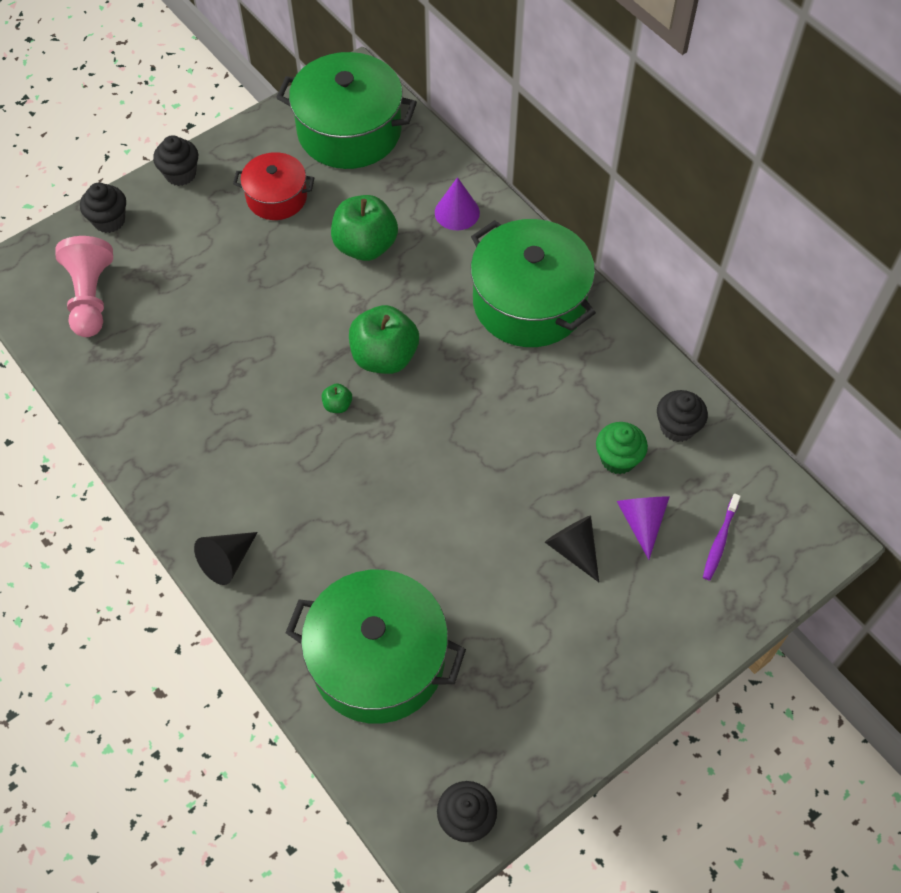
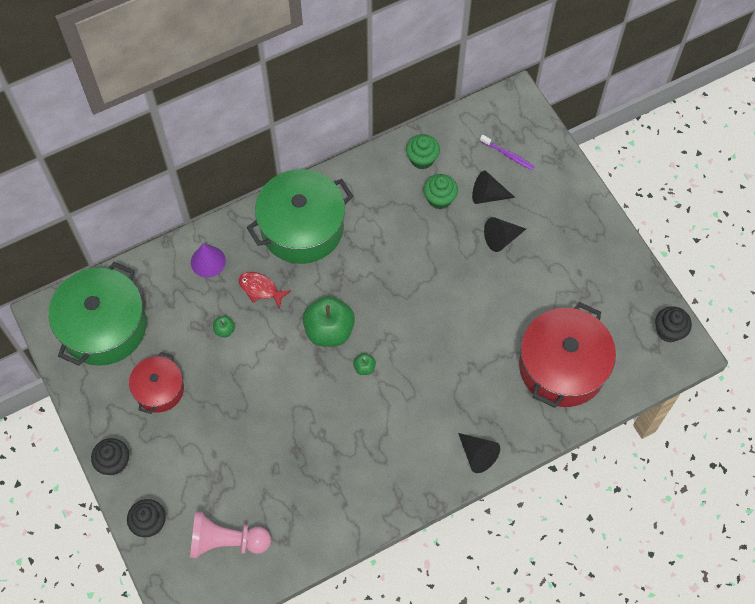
camera: 80 degrees left, 5 degrees up
(365, 246) = (224, 330): green apple -> green apple, size x0.43
(378, 660) = (562, 367): green pot -> red pot
(430, 273) = (260, 289): none -> red fish
(642, 521) = (488, 195): purple cone -> black cone
(677, 427) = (422, 159): black cupcake -> green cupcake

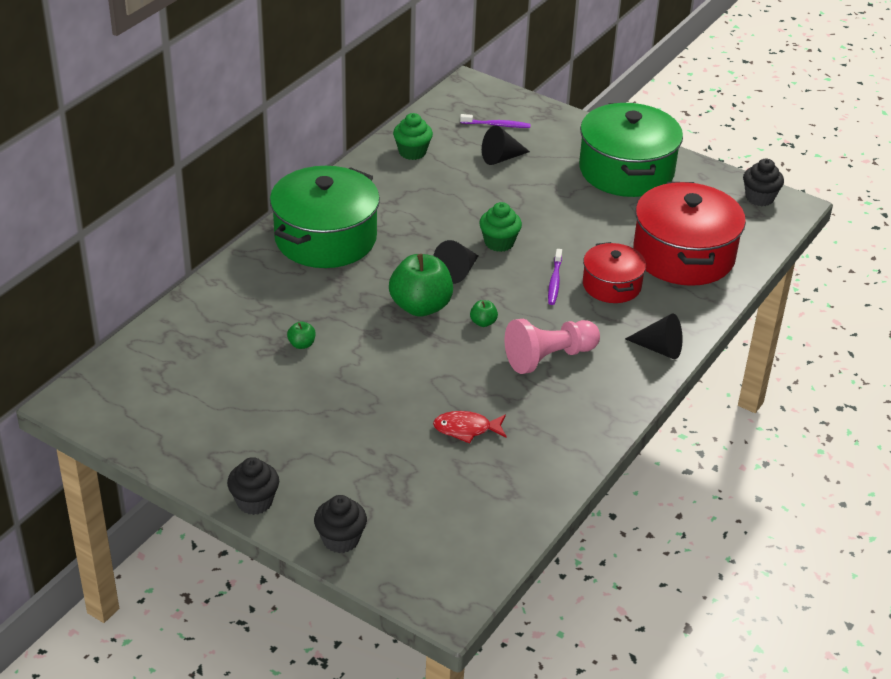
camera: 30 degrees left, 25 degrees down
(104, 326) = (153, 389): green pot -> green pot (626, 170)
(159, 389) = (262, 419): red pot -> red pot (611, 285)
(208, 261) = (238, 296): purple cone -> none
(226, 541) = (446, 520): pink pawn -> pink pawn (549, 358)
(260, 289) = (317, 299): red fish -> red fish (466, 429)
(439, 199) = (455, 174): green cupcake -> green cupcake (499, 243)
(443, 349) = (554, 281): none -> purple toothbrush
(501, 238) = (541, 184): black cone -> black cone (457, 272)

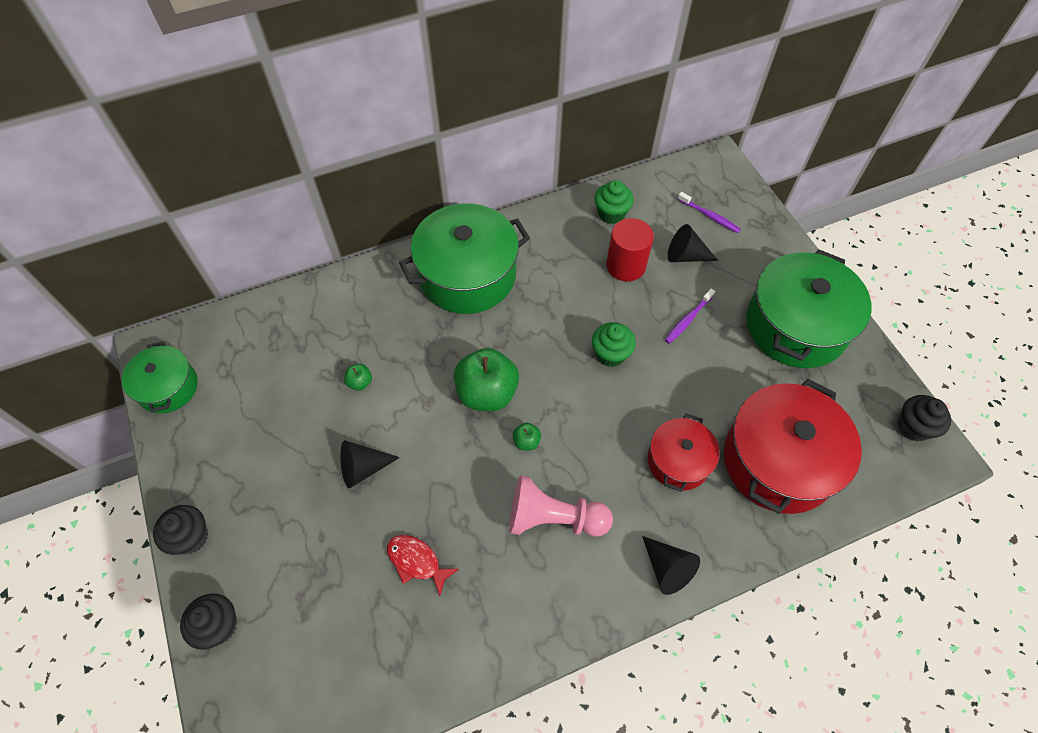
camera: 35 degrees right, 20 degrees up
(119, 421) = (168, 387): none -> green pot
(457, 182) = (625, 265): none -> red cylinder
(457, 272) = (548, 369): black cone -> black cone (363, 468)
(554, 281) = (627, 427): purple toothbrush -> purple toothbrush (688, 319)

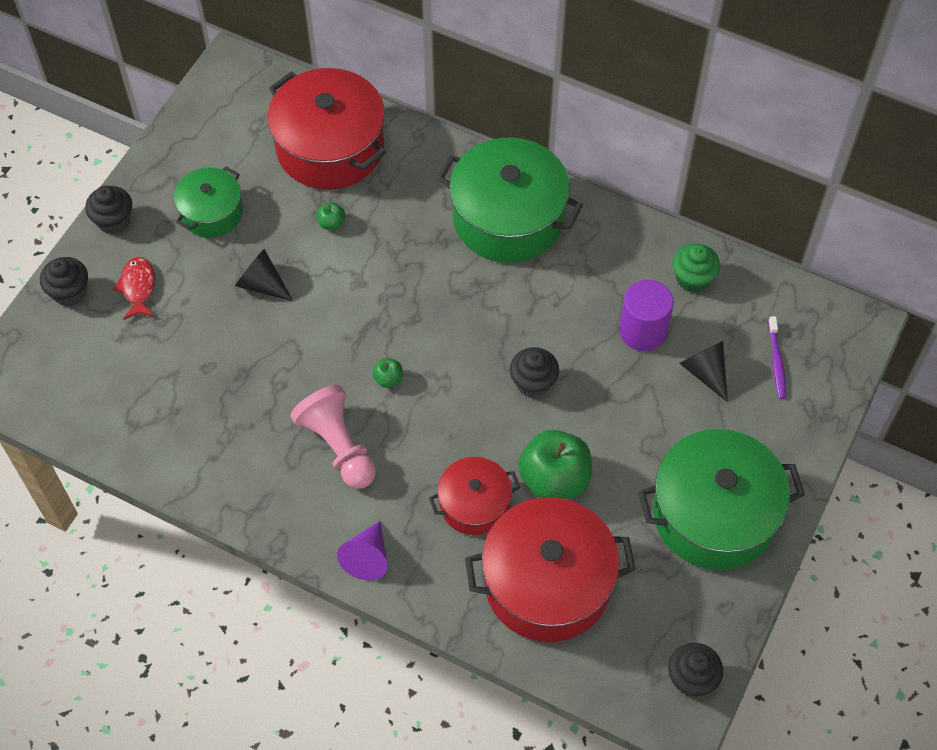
camera: 50 degrees right, 0 degrees up
(168, 387) = (210, 104): green pot -> green pot (211, 212)
(296, 337) = (330, 147): none -> red pot
(417, 561) = (220, 378): red fish -> red fish (138, 287)
(487, 393) = (406, 318): green apple -> green apple (554, 479)
(610, 354) = (533, 383): green cupcake -> black cupcake
(625, 265) = (643, 331): red cylinder -> purple cylinder
(667, 568) = (367, 557): black cone -> purple cone
(688, 319) = (631, 420): purple toothbrush -> none

